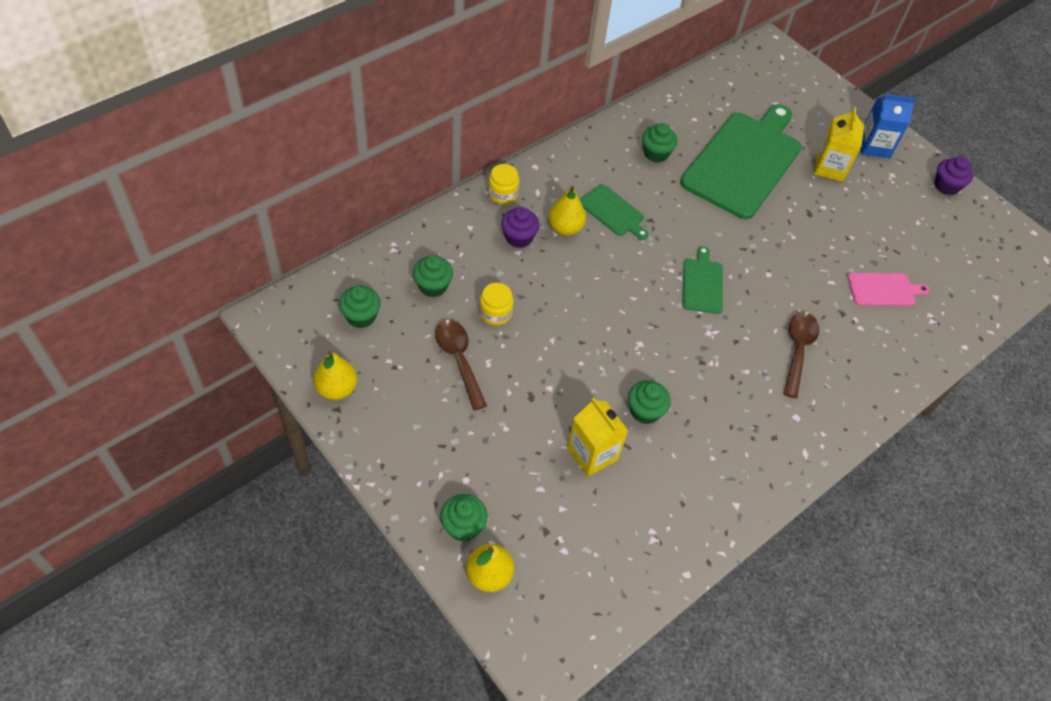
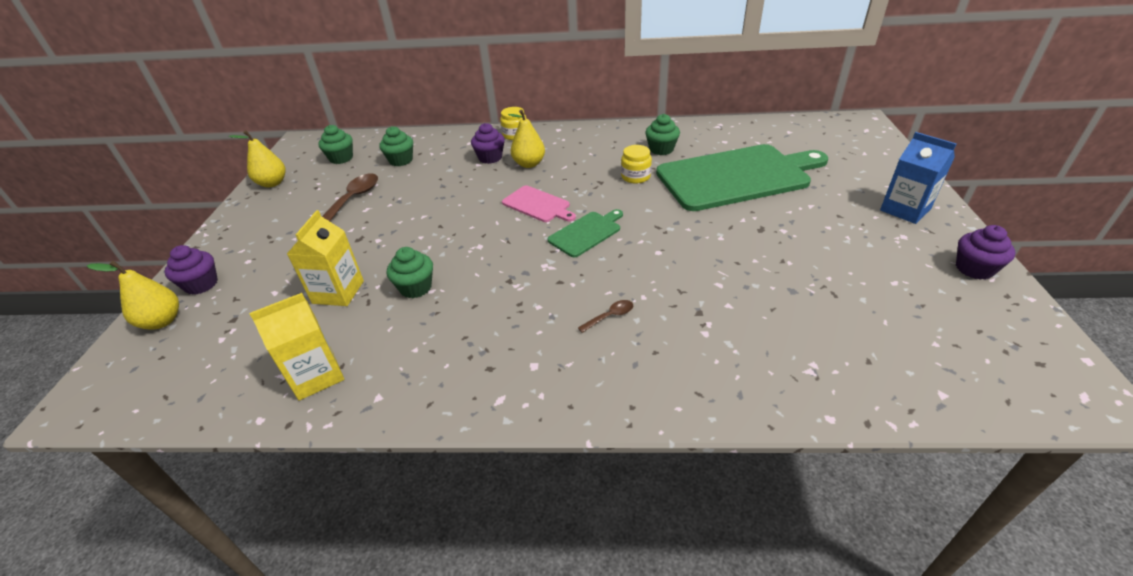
camera: 50 degrees right, 15 degrees down
(463, 526) = (201, 284): green cupcake -> purple cupcake
(495, 313) = (413, 187): yellow jar -> yellow jar (635, 176)
(613, 212) = (577, 168): green cutting board -> none
(798, 350) = (610, 316): brown spoon -> brown spoon, size x0.51
(830, 168) = (827, 207): yellow carton -> yellow carton (316, 375)
(883, 290) = (775, 316): pink cutting board -> pink cutting board (538, 205)

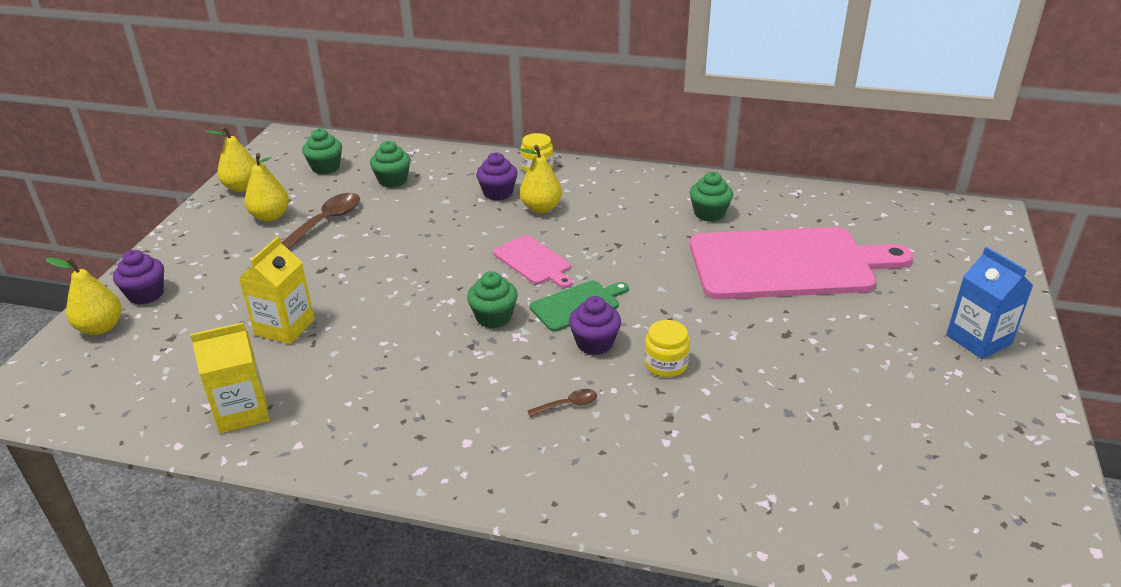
camera: 10 degrees right, 5 degrees down
(303, 202) = (270, 216): none -> yellow pear
(416, 287) = (367, 336): green cupcake -> green cupcake (494, 317)
(635, 176) = (663, 244): yellow jar -> yellow jar (665, 364)
(737, 176) = (788, 264): green cutting board -> pink cutting board
(974, 269) = (1023, 425): purple cupcake -> purple cupcake (594, 343)

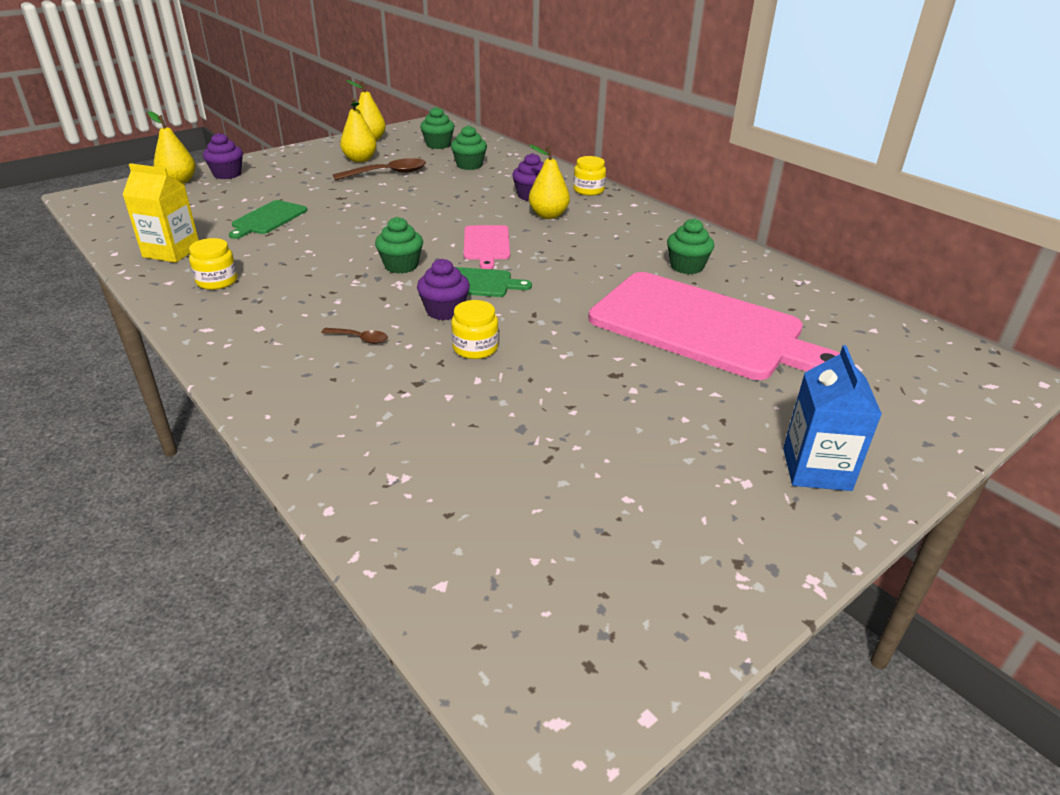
camera: 35 degrees right, 0 degrees up
(285, 327) = (268, 219): yellow carton -> green cutting board
(347, 418) = (217, 281): none -> yellow jar

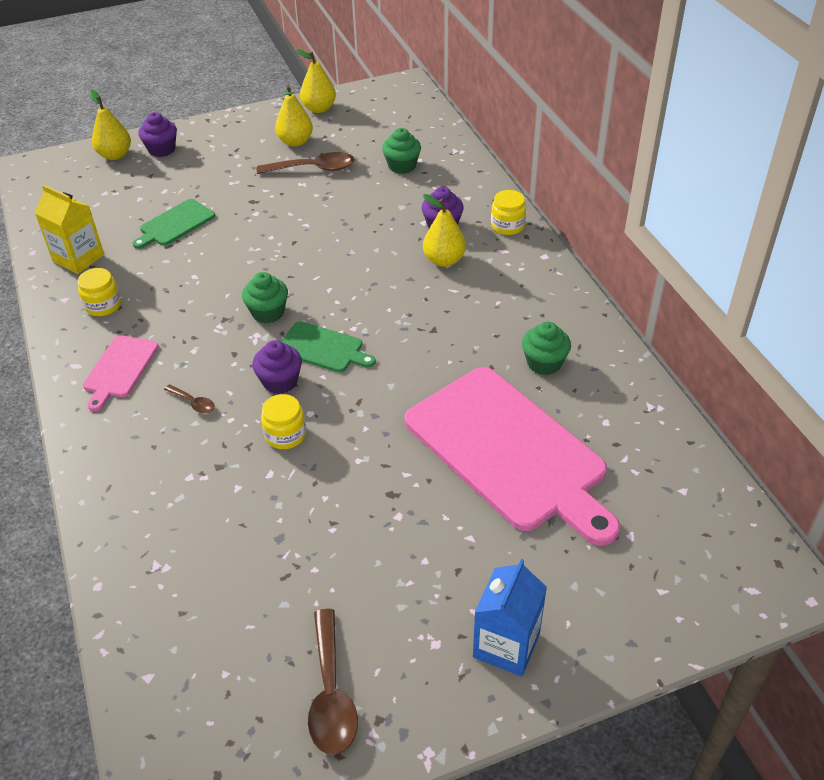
camera: 20 degrees right, 10 degrees up
(438, 145) = (385, 126): green cupcake -> none
(486, 244) = (361, 295): pink cutting board -> pink cutting board (120, 369)
(670, 551) = (331, 694): none -> brown spoon

